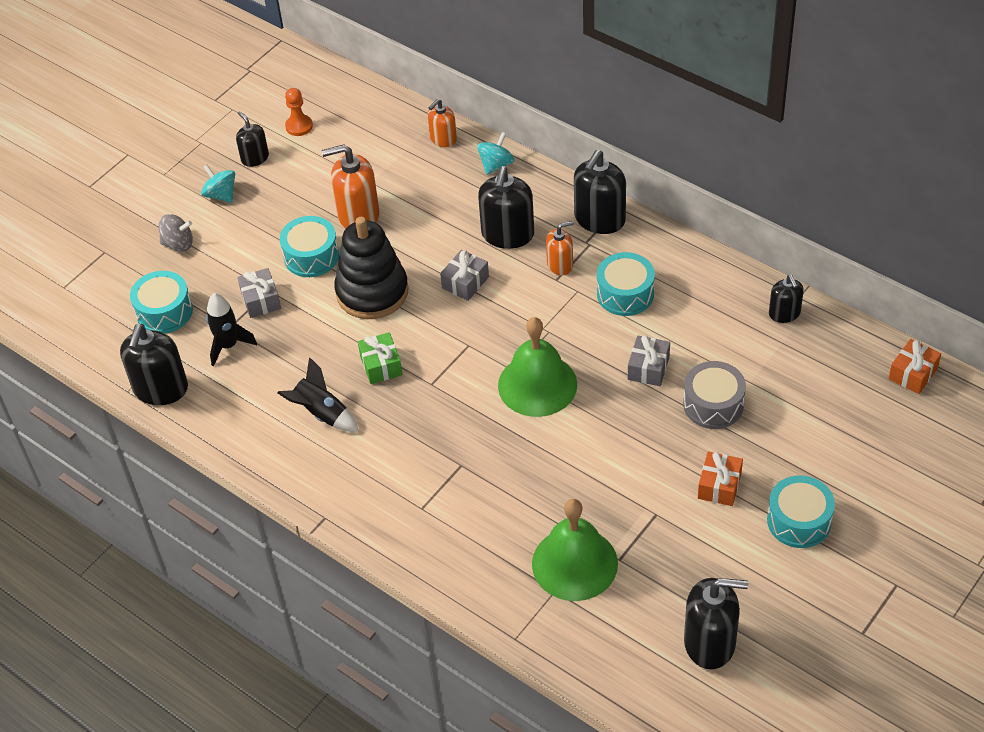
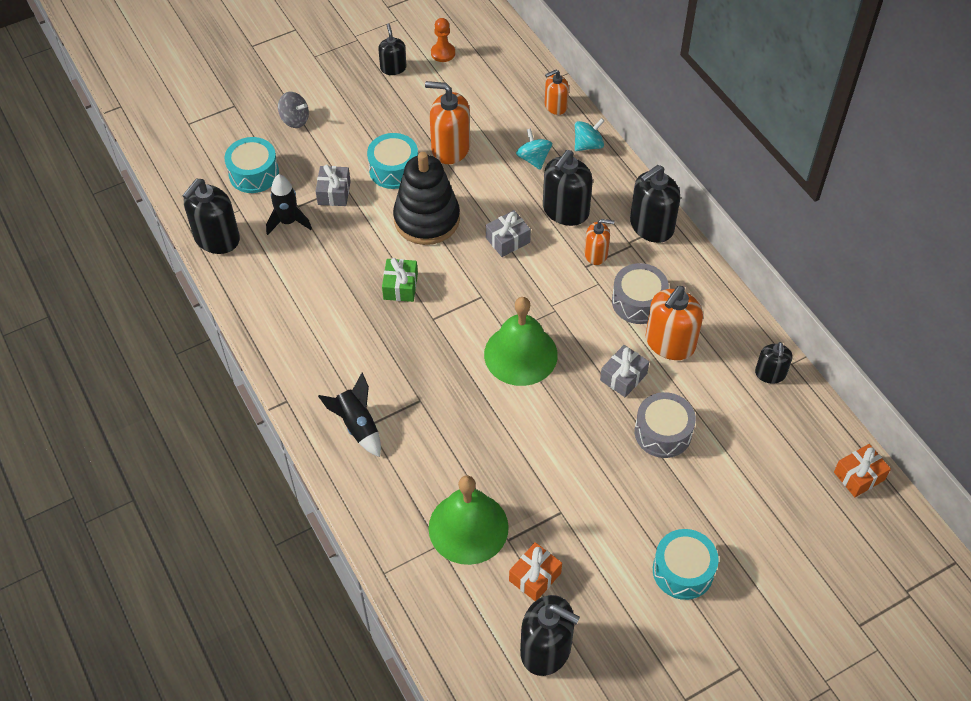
camera: 20 degrees right, 5 degrees up
(221, 195) = (350, 90): turquoise spinning top -> turquoise spinning top (533, 159)
(322, 414) = (331, 310): black rocket -> black rocket (357, 425)
(625, 294) = (638, 302): turquoise drum -> grey drum
(675, 320) = (670, 343): none -> orange soap dispenser
(719, 486) = (629, 509): orange gift -> orange gift (535, 577)

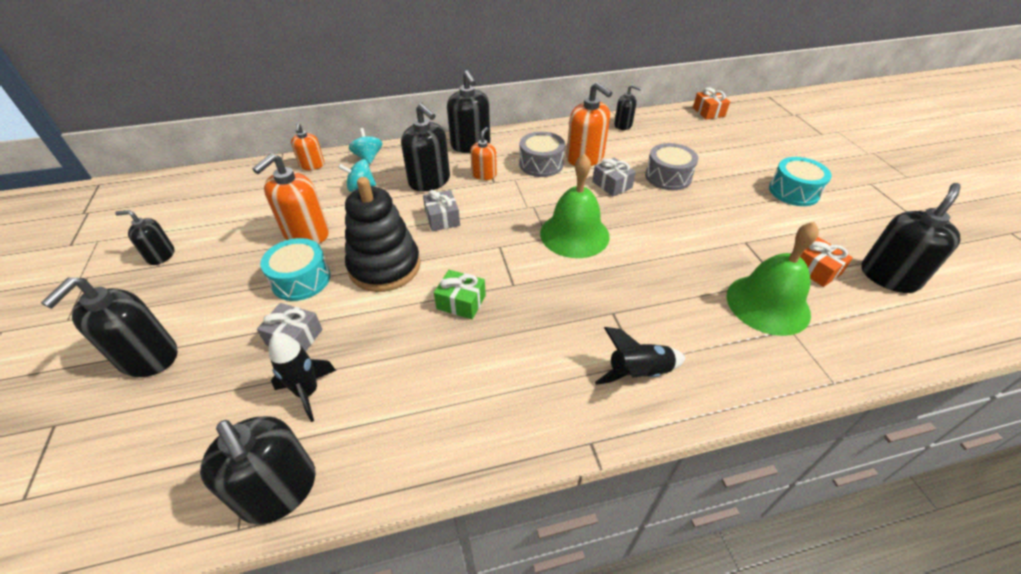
camera: 75 degrees left, 10 degrees down
(254, 174) = (198, 420): turquoise drum -> none
(295, 120) = (148, 357): grey spinning top -> black soap dispenser
(443, 53) = (180, 217): orange pawn -> none

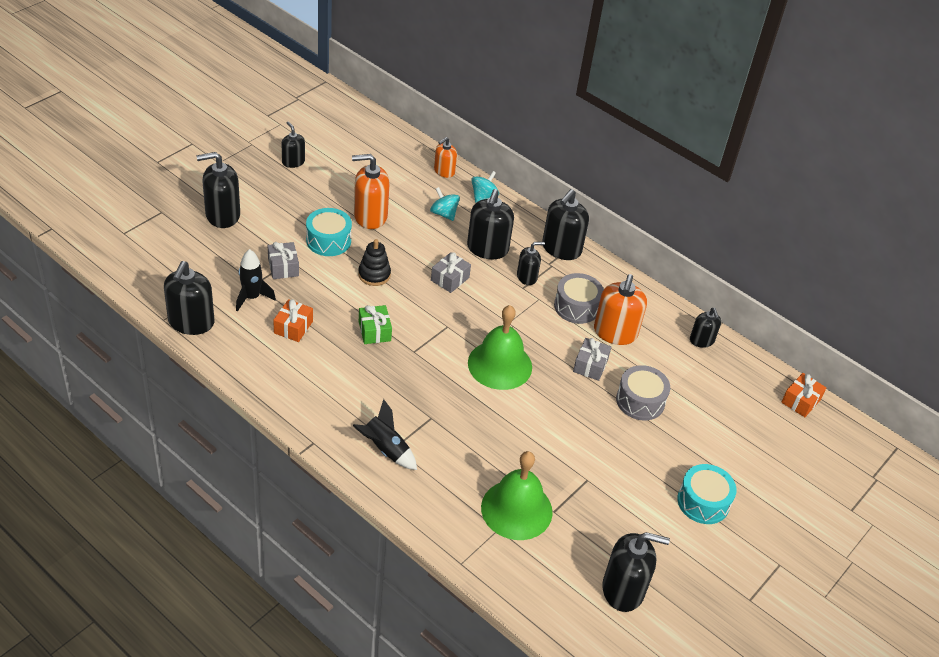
camera: 50 degrees right, 0 degrees up
(384, 266) = (374, 275): black stacking toy -> black stacking toy, size x0.55
(484, 175) = (527, 277): orange soap dispenser -> black soap dispenser
(815, 270) = (589, 535): orange gift -> orange gift (293, 327)

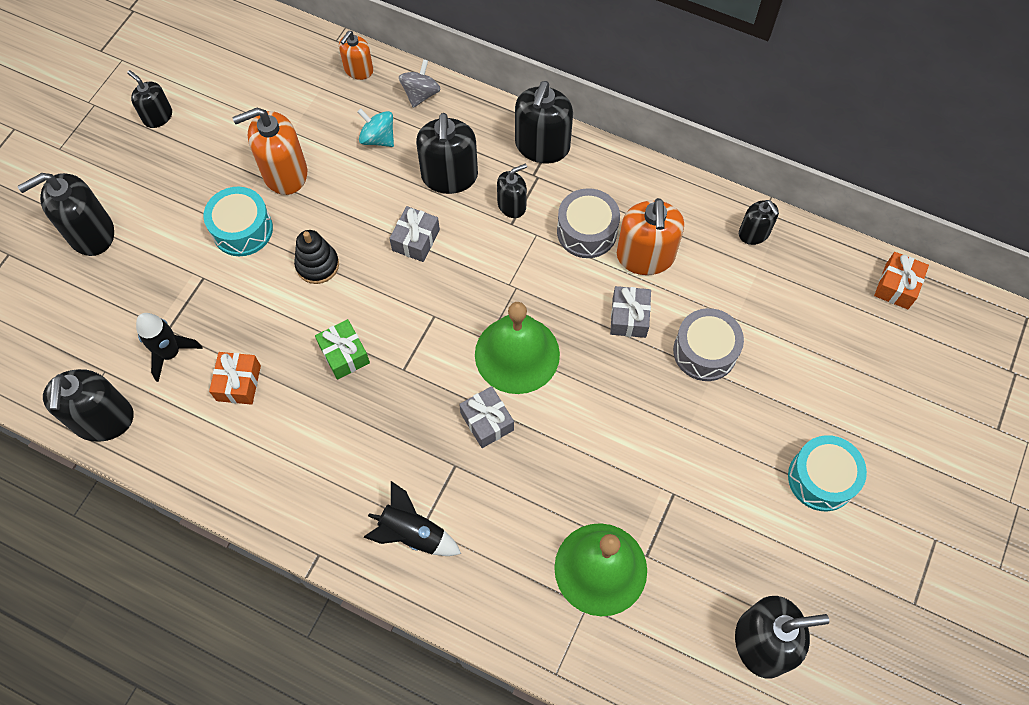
camera: 10 degrees left, 20 degrees up
(283, 267) = (196, 291): grey gift -> grey gift (487, 421)
(483, 196) = (420, 94): turquoise spinning top -> grey spinning top

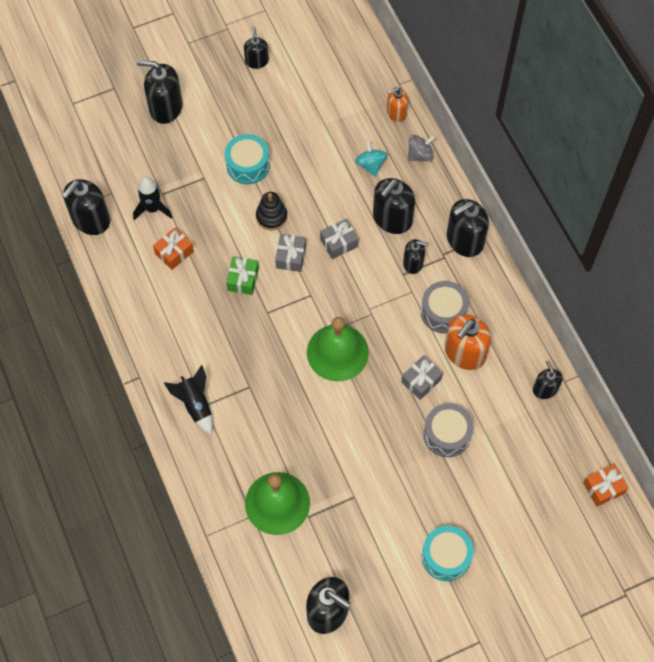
camera: 40 degrees right, 0 degrees up
(284, 173) = (299, 147): orange soap dispenser -> none
(487, 421) = (287, 376): grey gift -> grey gift (291, 257)
(754, 233) = (545, 389): black soap dispenser -> black soap dispenser turned 150 degrees clockwise

